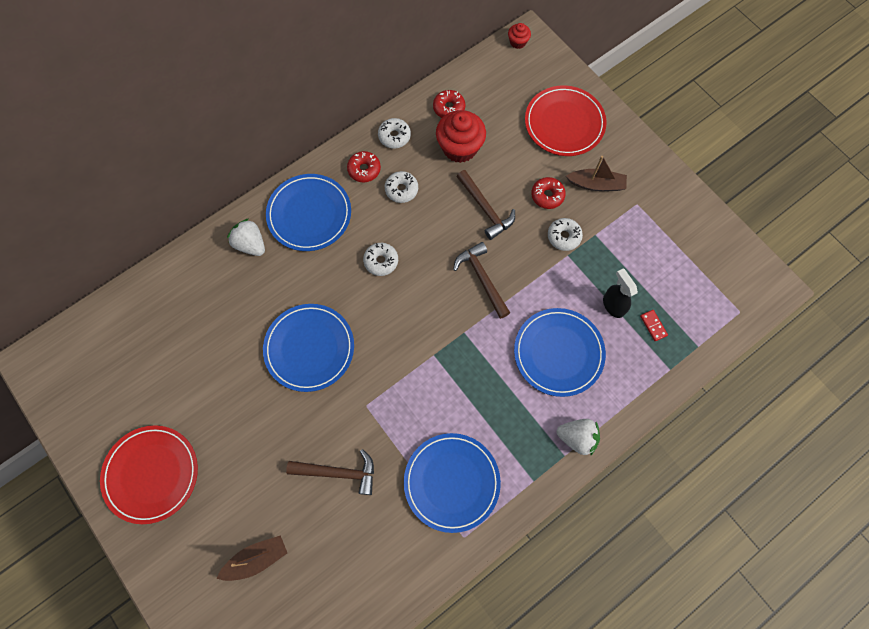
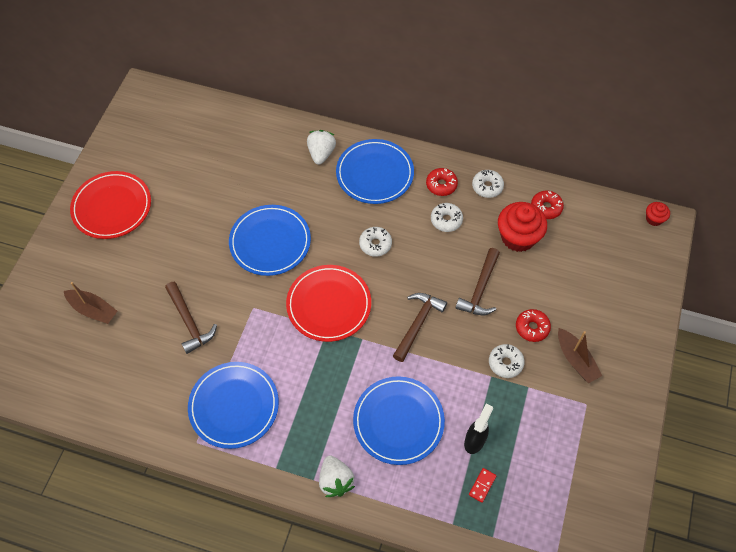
camera: 55 degrees right, 10 degrees down
(564, 123) = (611, 300): red plate -> red plate (329, 305)

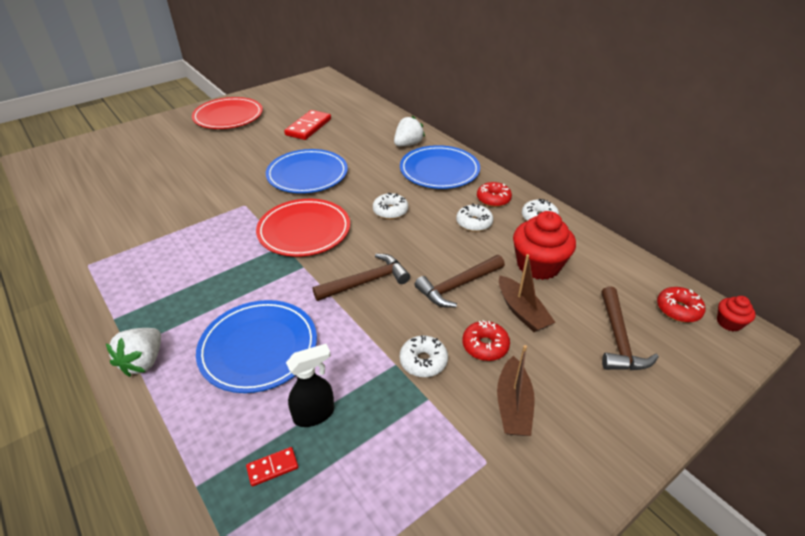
camera: 35 degrees right, 20 degrees down
(93, 310) = (142, 157): brown boat -> brown boat (522, 311)
(189, 322) = (190, 192): brown hammer -> brown hammer (618, 339)
(209, 179) = (308, 127): none -> red domino
(234, 406) = (146, 257): blue plate -> none
(546, 207) = (591, 257): red donut -> red donut (678, 309)

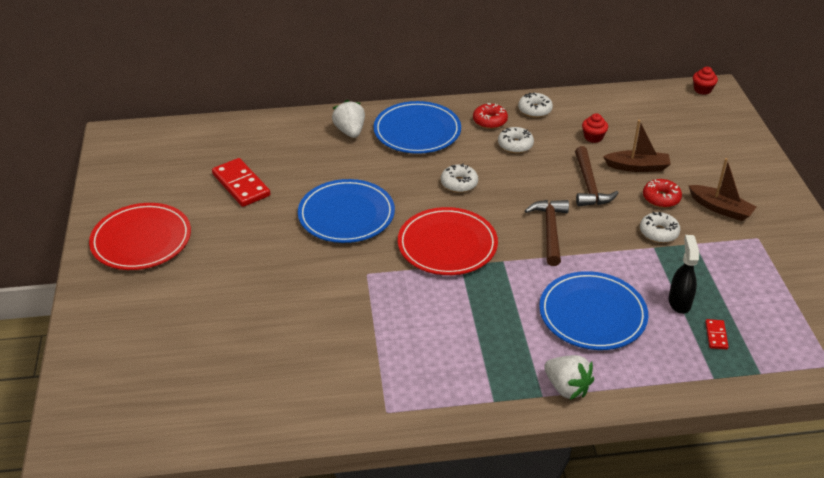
camera: 60 degrees left, 0 degrees up
(538, 265) = (593, 137): red cupcake -> red cupcake, size x0.49
(618, 339) = (690, 139): brown hammer -> none
(678, 309) = (679, 102): red donut -> none

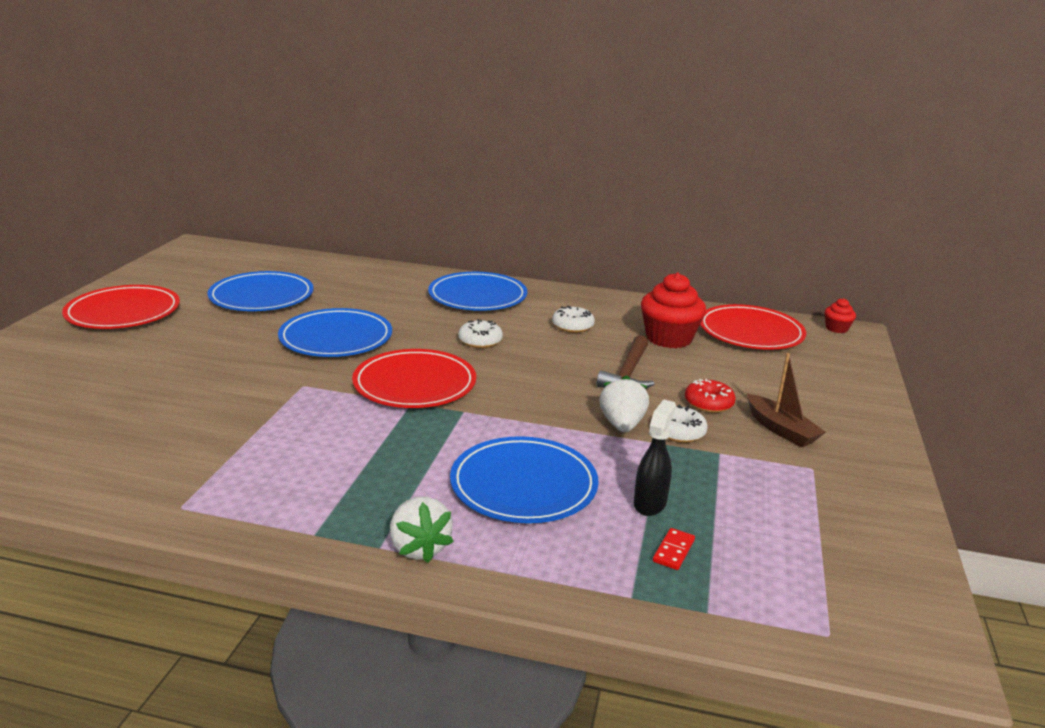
camera: 20 degrees right, 15 degrees down
(241, 185) = (261, 296): red domino -> blue plate
(350, 131) = (410, 283): white strawberry -> white strawberry (622, 425)
(490, 121) = (562, 304): red donut -> none
(535, 110) = (620, 306): white donut -> none
(550, 230) = (544, 399): brown hammer -> none
(593, 137) = (669, 338): red cupcake -> red cupcake, size x2.03
(637, 167) = (701, 372): brown boat -> none
(646, 112) = (750, 332): none -> red plate

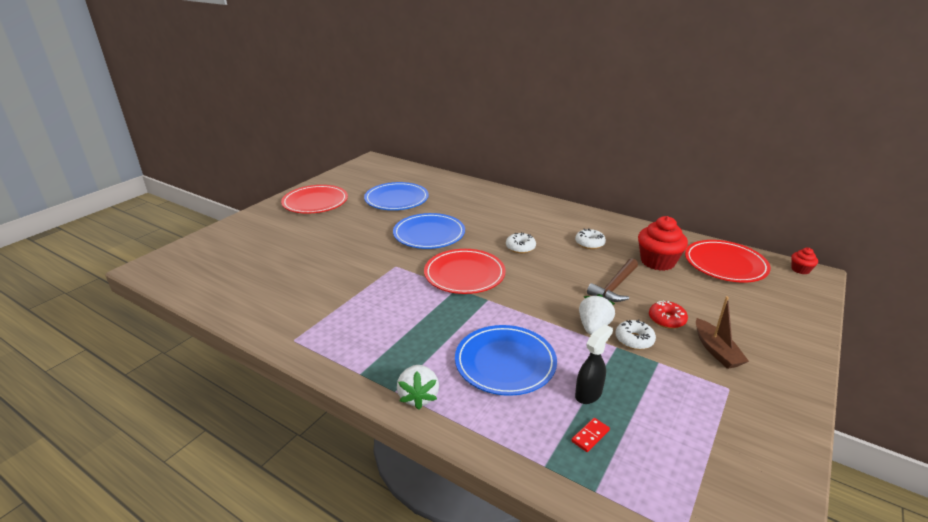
camera: 20 degrees right, 5 degrees up
(477, 296) = (532, 213): blue plate -> none

